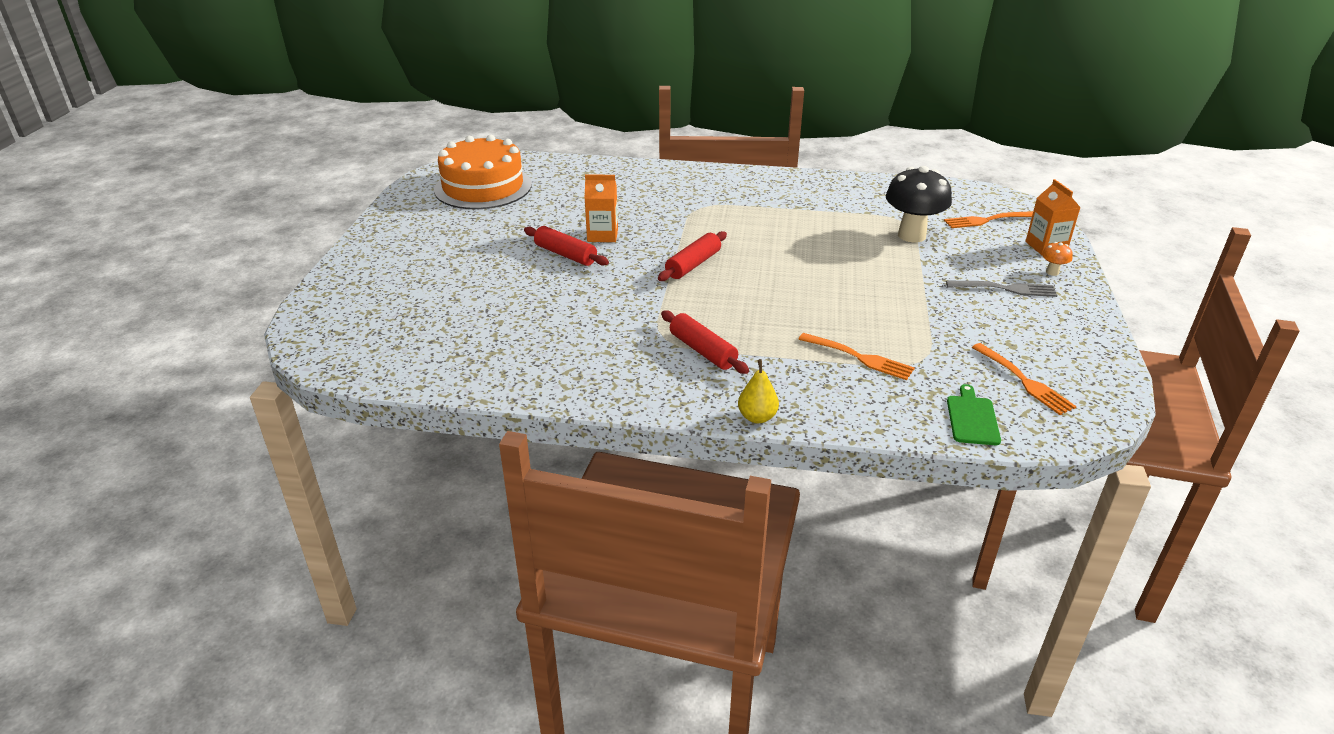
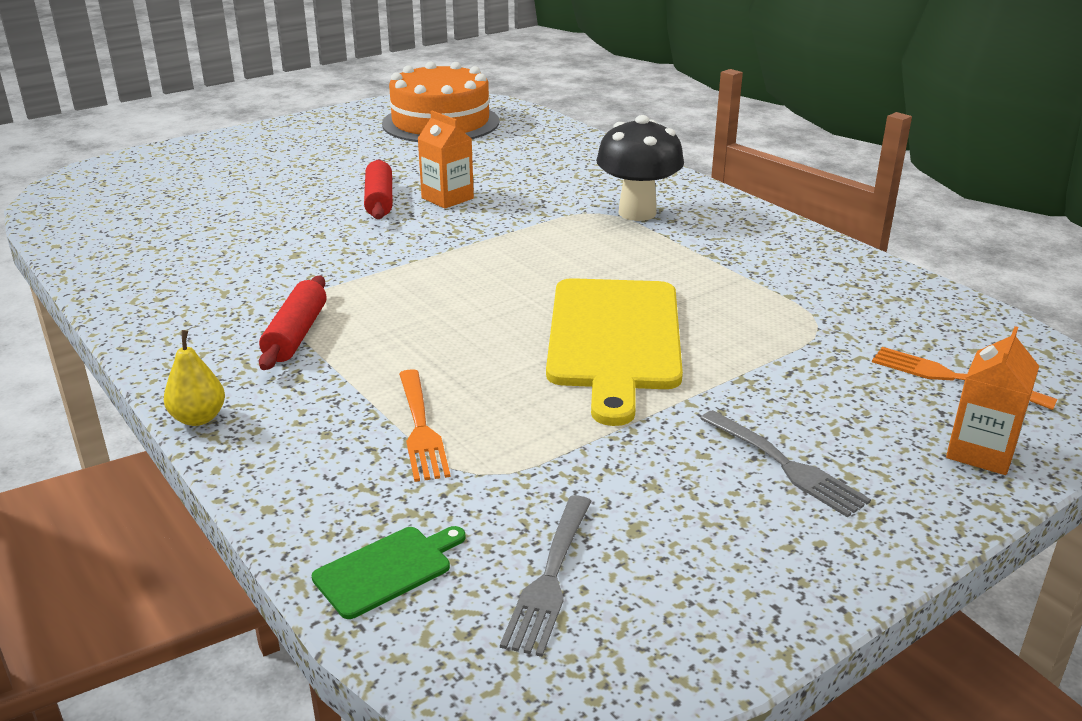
camera: 45 degrees right, 5 degrees down
(693, 264) = (468, 258): red rolling pin -> none
(844, 270) = (614, 339): none -> yellow cutting board
(911, 235) = (791, 344): black mushroom -> black mushroom (637, 213)
(1023, 380) = (550, 577): orange fork -> grey fork
(1052, 272) = (913, 486): orange mushroom -> none

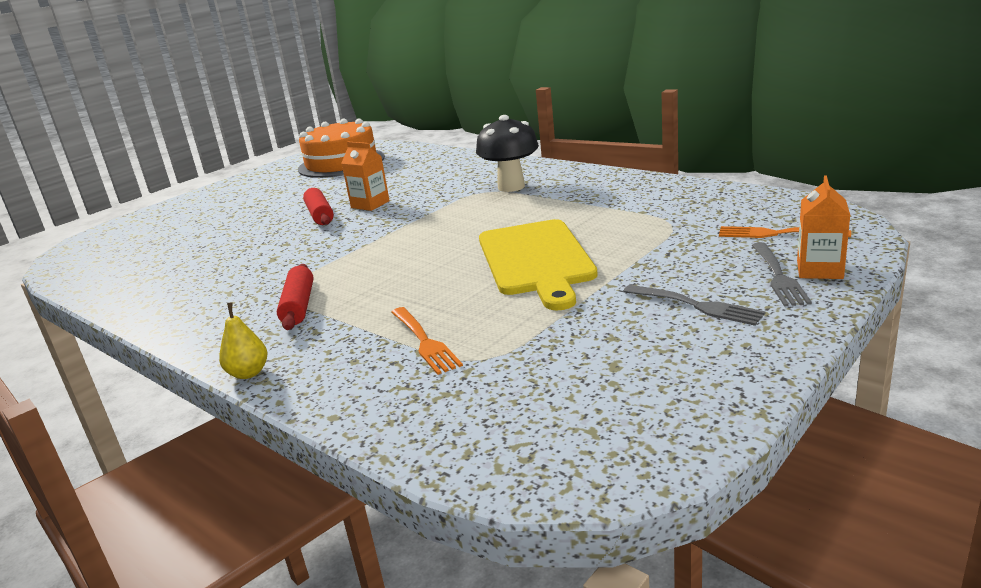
camera: 10 degrees left, 5 degrees down
(387, 570) = (446, 433): green cutting board -> none
(550, 577) = (570, 408): grey fork -> grey fork (778, 276)

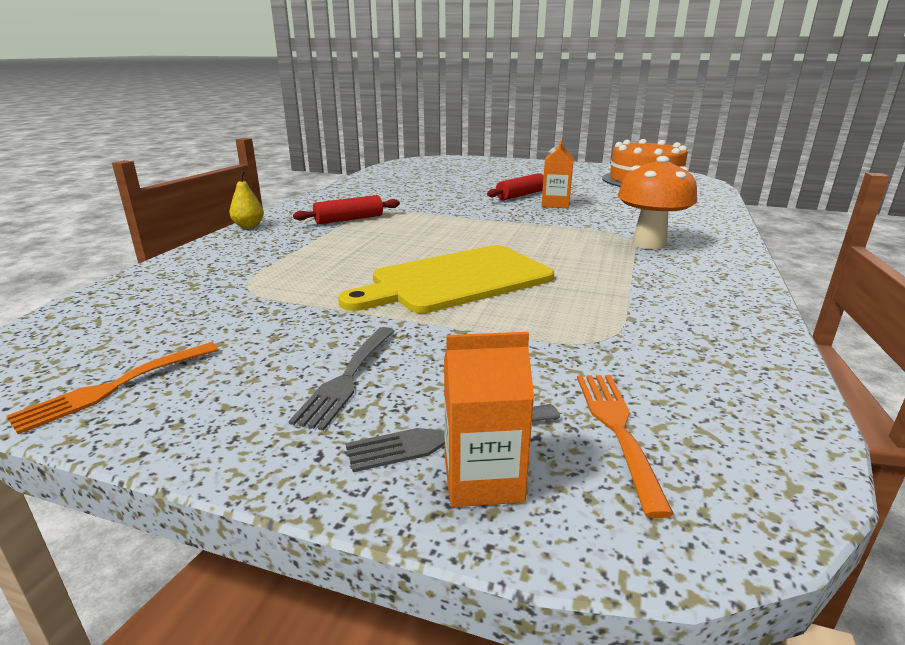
camera: 65 degrees right, 0 degrees up
(424, 341) = (283, 263): orange fork -> orange fork (116, 386)
(511, 187) = (649, 244): black mushroom -> orange mushroom

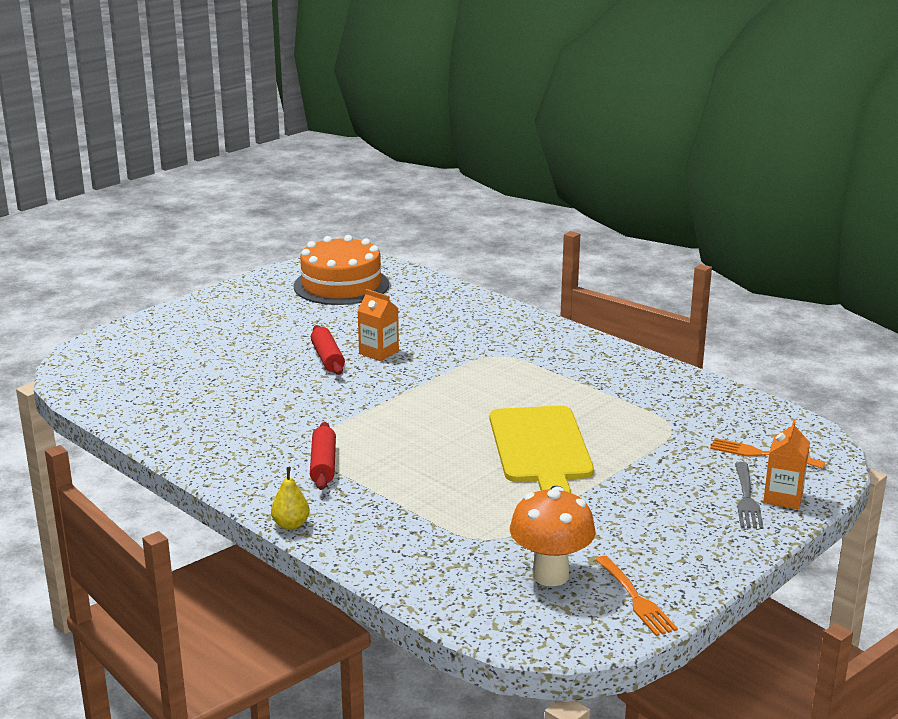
camera: 65 degrees left, 0 degrees up
(348, 377) = (669, 516): grey fork -> none
(649, 244) = (525, 353): orange mushroom -> orange mushroom (550, 575)

